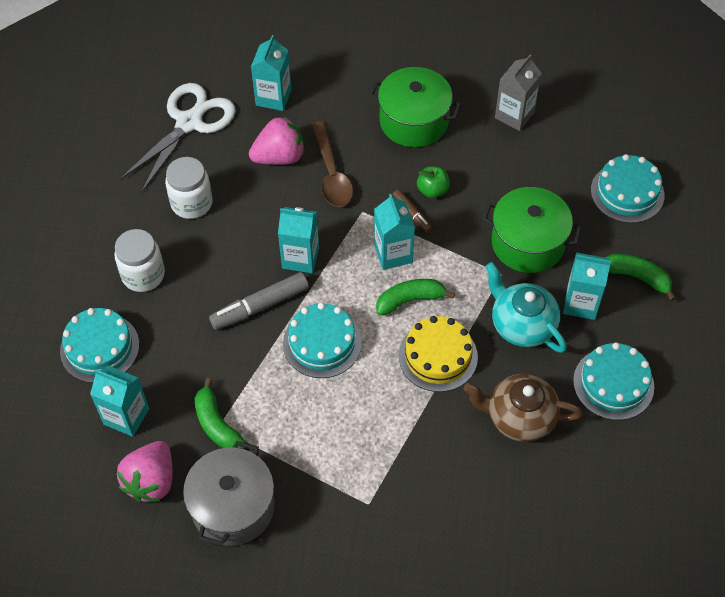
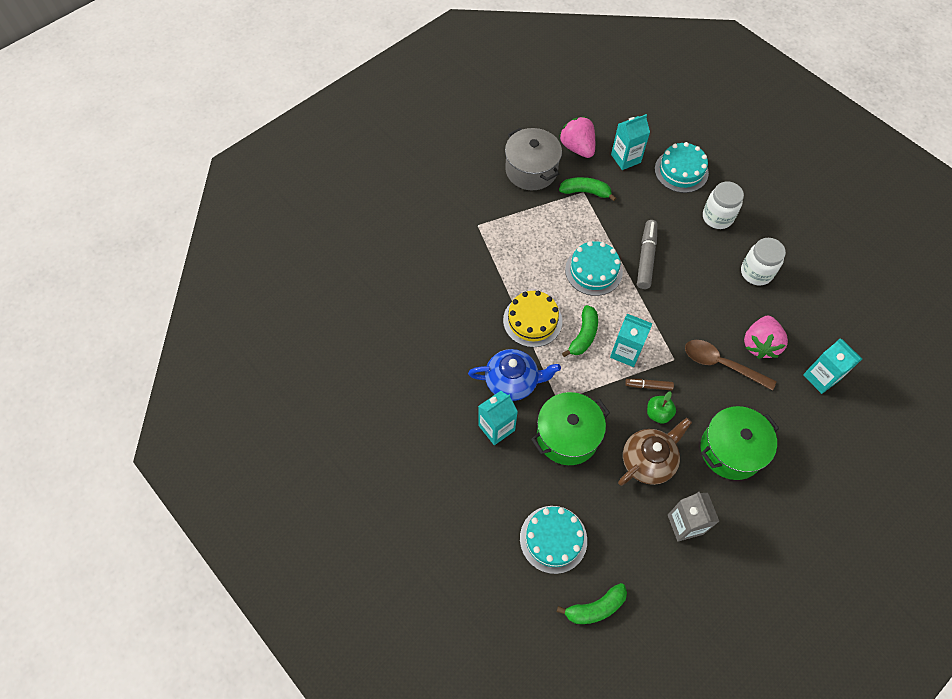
camera: 130 degrees right, 5 degrees up
(189, 123) = (831, 313): white scissors -> none
(300, 258) = (665, 301): turquoise carton -> none
(519, 417) = (456, 330): brown teapot -> brown teapot (648, 461)
(522, 324) = (512, 382): turquoise teapot -> blue teapot
(613, 383) = (429, 397): turquoise cake -> none
(637, 277) = (484, 480): green banana -> green banana (595, 608)

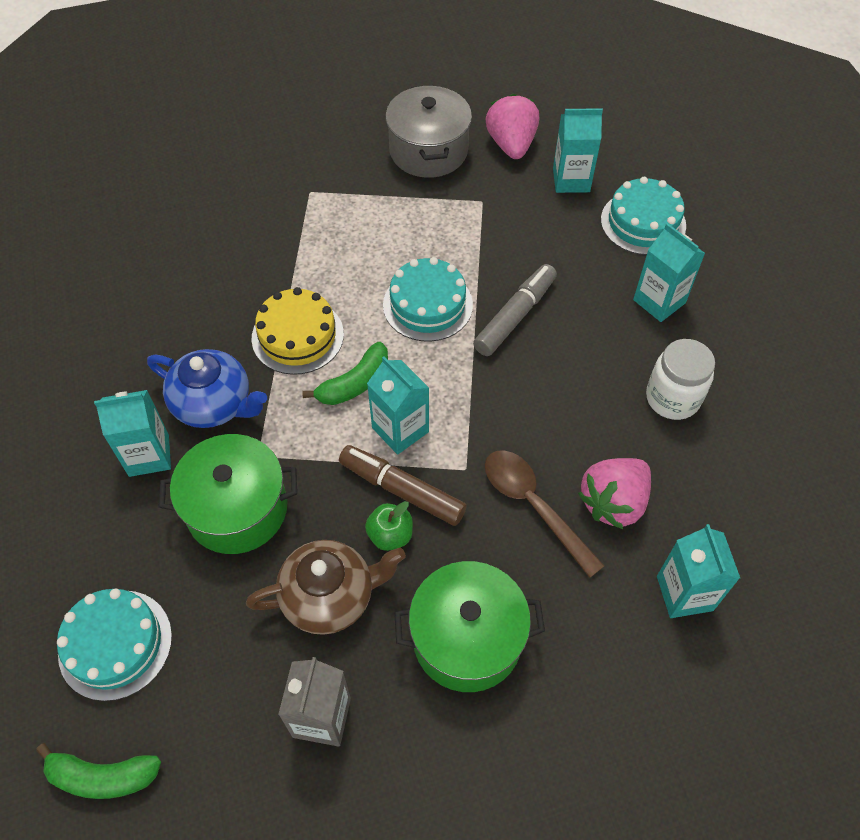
camera: 25 degrees right, 5 degrees down
(585, 192) = (485, 202): green banana -> none
(648, 386) = (402, 490): brown marker -> brown marker, size x1.76
(717, 217) = (659, 301): white jar -> turquoise carton

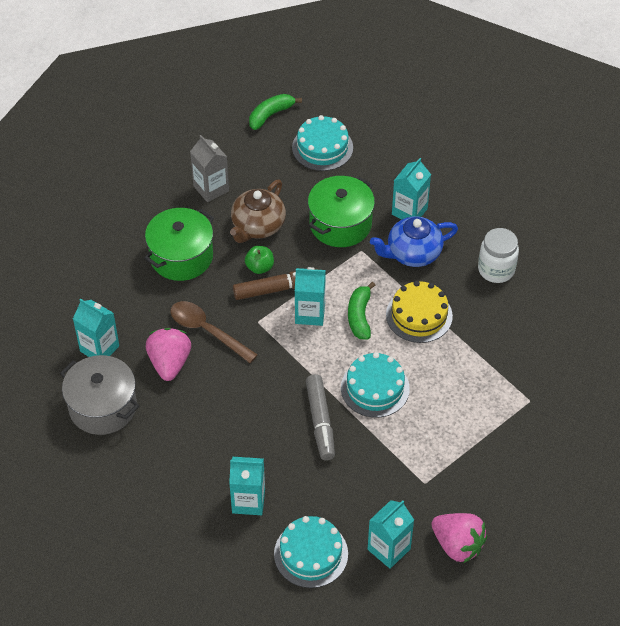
camera: 135 degrees right, 5 degrees down
(428, 151) = (501, 492): grey pot -> grey pot (103, 407)
(533, 506) = (207, 331): brown spoon -> brown spoon turned 150 degrees counterclockwise
(672, 398) = (187, 443): white jar -> white jar (496, 269)

